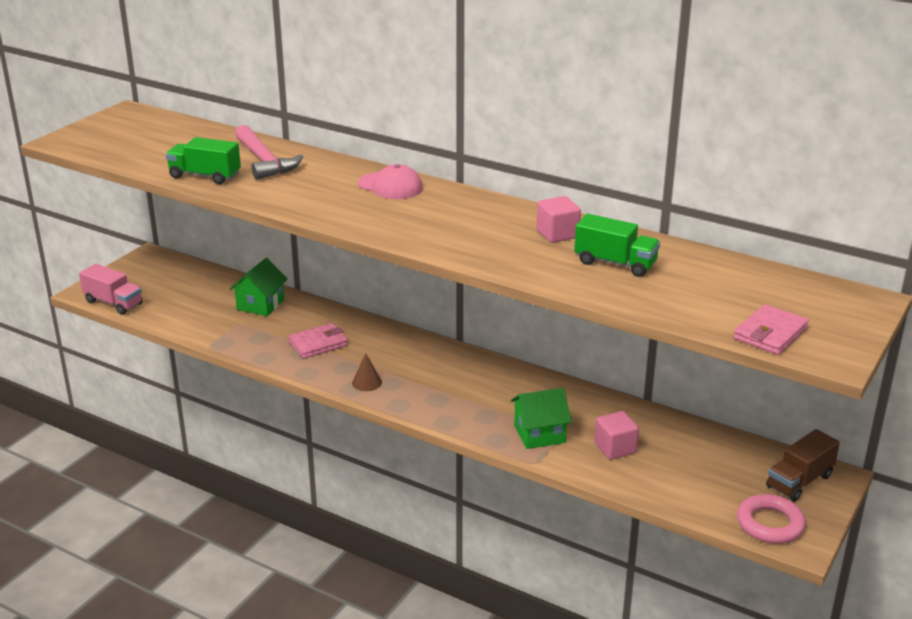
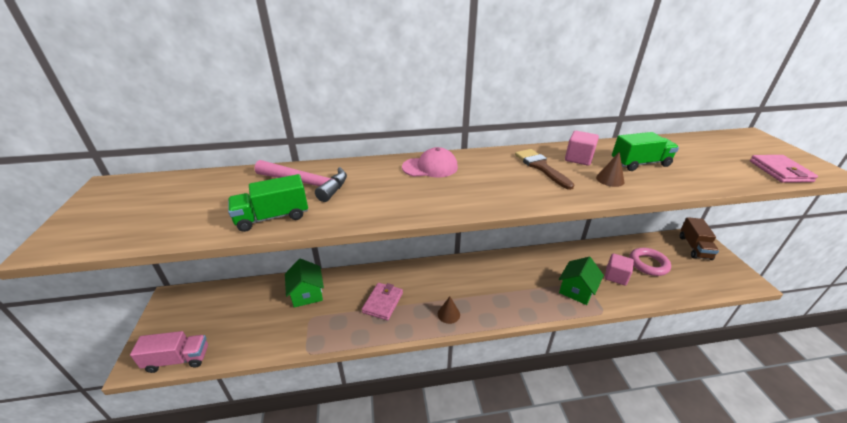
camera: 40 degrees left, 5 degrees up
(497, 225) = (541, 167): none -> brown brush
(541, 261) = (610, 179): none -> brown cone
(770, 524) = (726, 278): pink ring -> pink ring (648, 264)

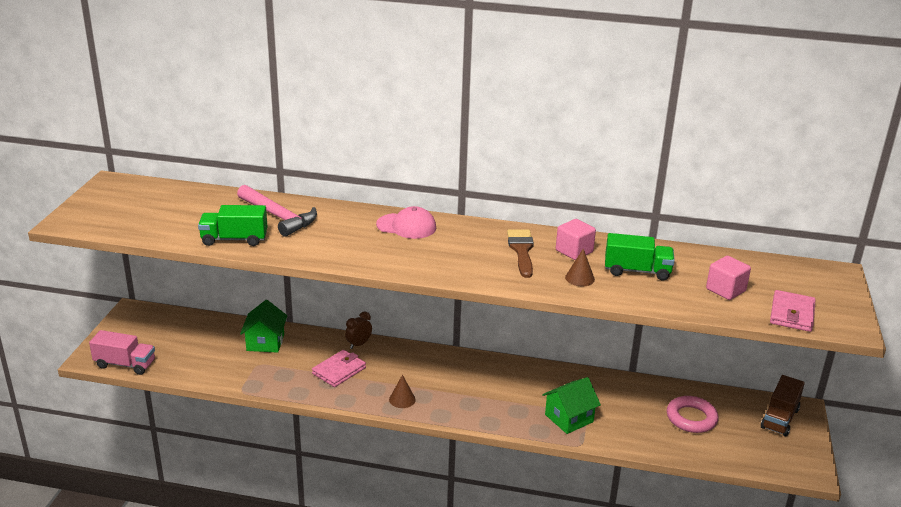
camera: 20 degrees right, 5 degrees down
(385, 273) = (358, 344): none -> brown clock
(616, 276) = (633, 418): pink cube -> pink cube (725, 290)

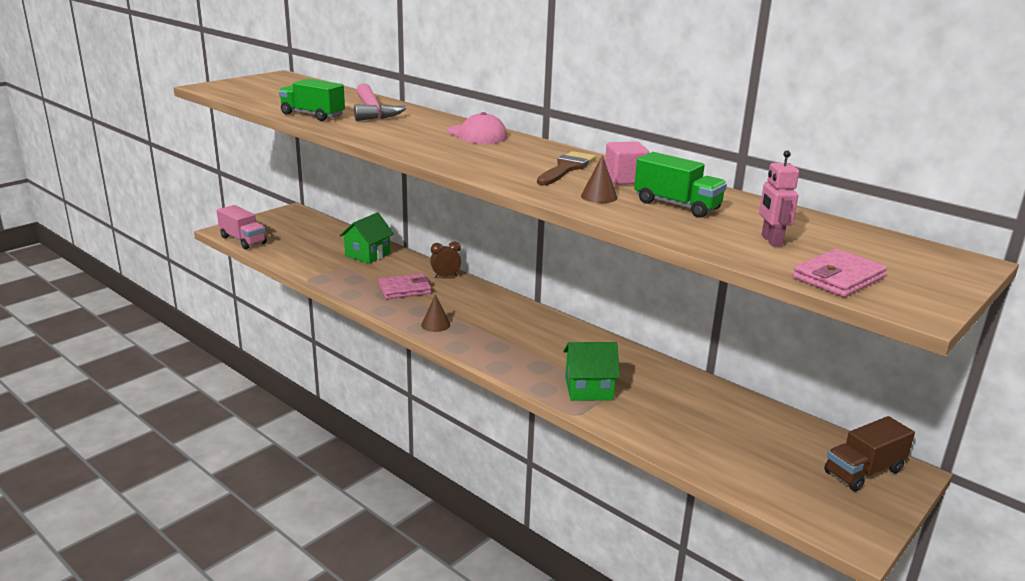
camera: 30 degrees right, 5 degrees down
(691, 418) = (739, 434): pink ring -> none
(725, 290) = (771, 241): pink cube -> pink robot

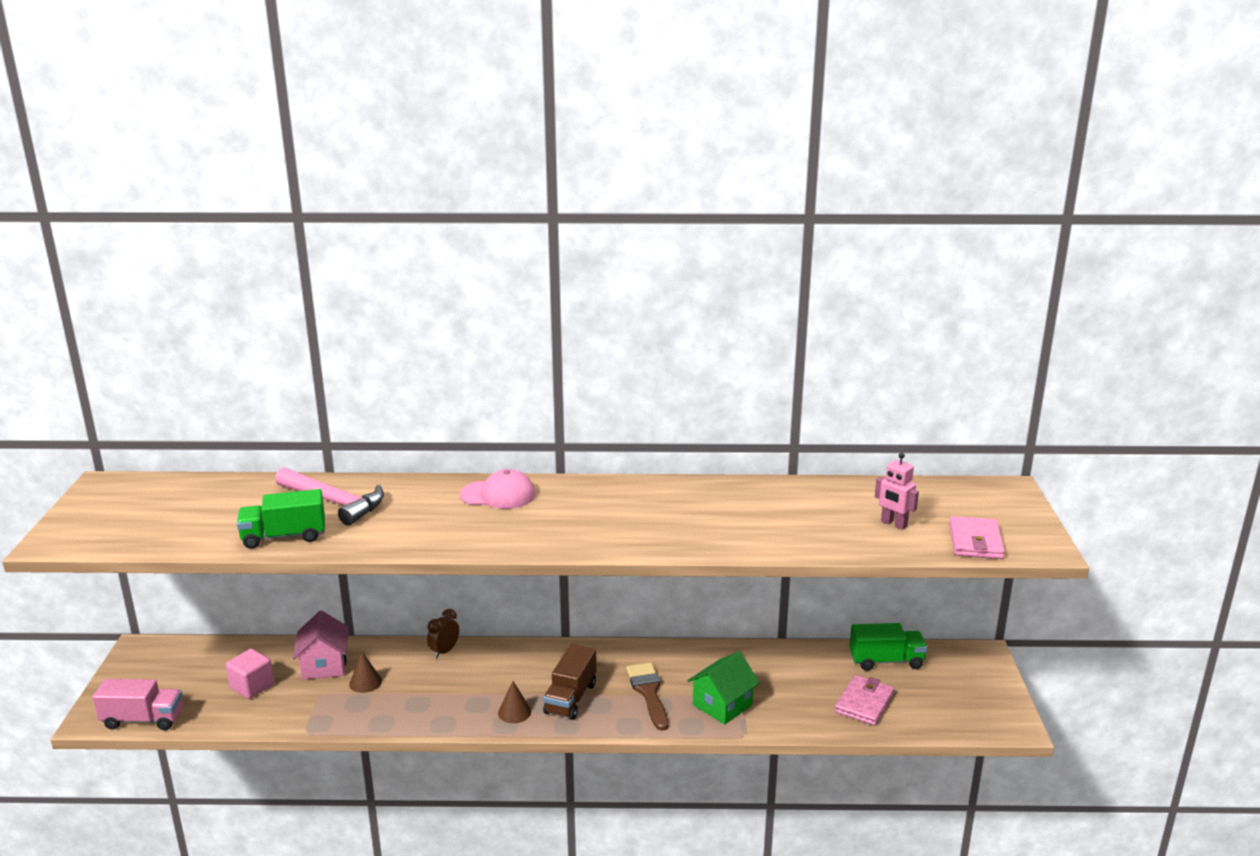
camera: 40 degrees left, 0 degrees up
(367, 255) = (324, 665): green house -> pink house
(404, 289) = (427, 688): pink wallet -> pink wallet (864, 703)
(566, 168) = (645, 507): brown brush -> brown brush (648, 692)
(599, 196) = (723, 531): brown cone -> brown cone (365, 682)
(624, 179) = (707, 500): pink cube -> pink cube (252, 686)
(677, 205) = (787, 514): green truck -> green truck (886, 661)
(863, 471) = (962, 669): brown truck -> brown truck (570, 698)

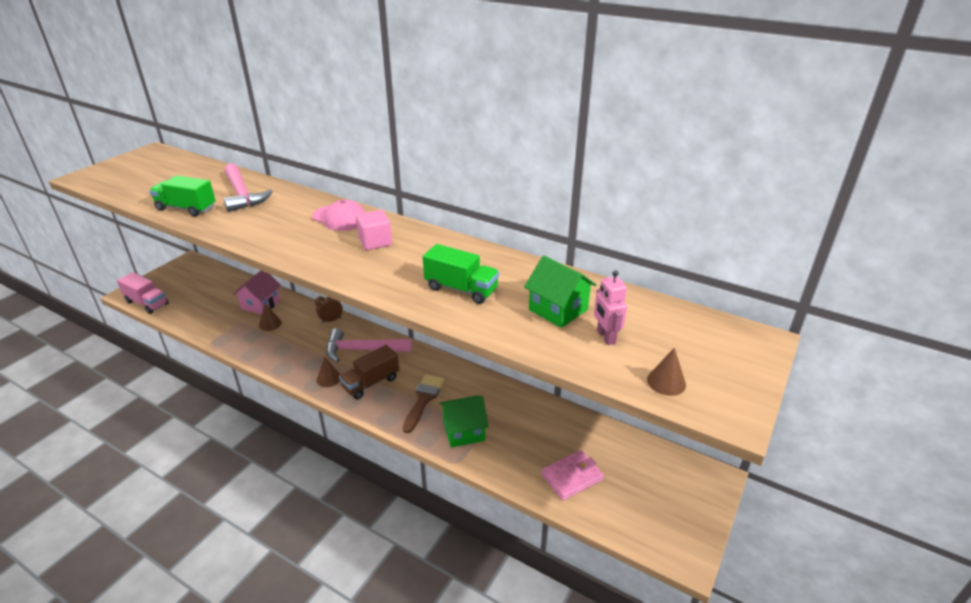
camera: 30 degrees right, 10 degrees up
(252, 686) = (214, 304): pink cube -> pink cube (375, 242)
(522, 669) = (362, 350): none -> pink hammer
(829, 515) = (558, 310): none -> green house
(886, 661) = (623, 448): green truck -> green truck (461, 289)
(975, 542) = (666, 382): pink wallet -> brown cone

